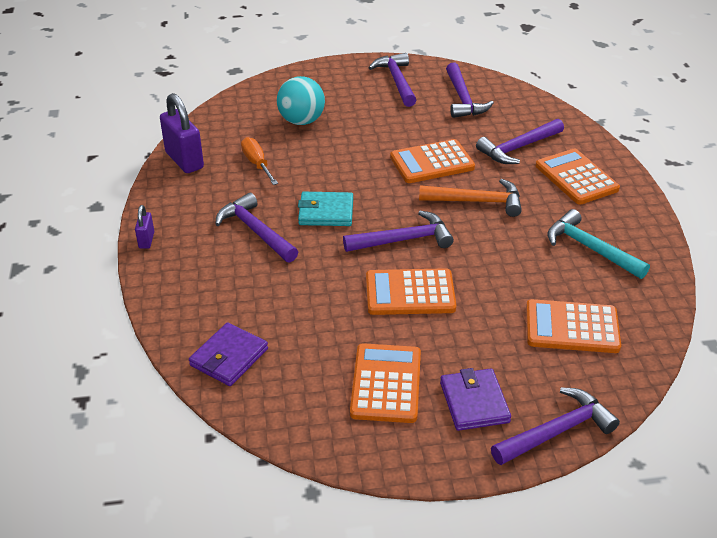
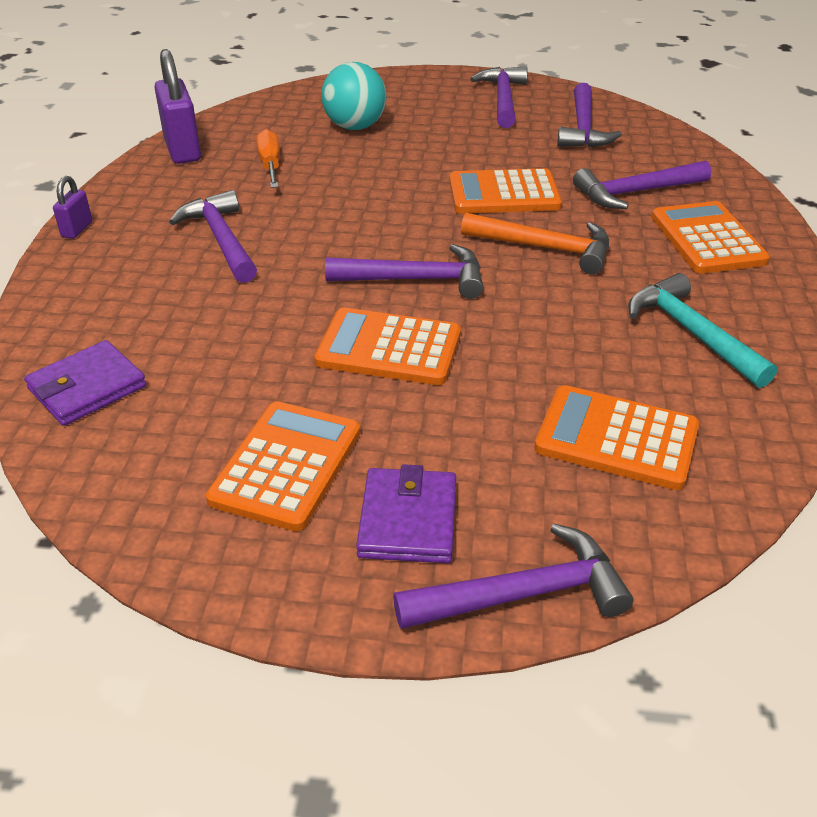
camera: 15 degrees right, 0 degrees up
(326, 212) = (327, 231): turquoise wallet -> none

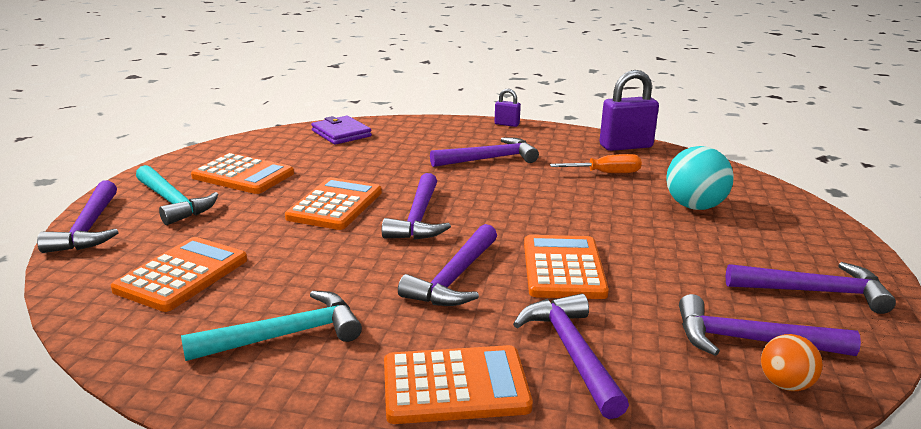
camera: 95 degrees right, 15 degrees down
(408, 520) = (173, 202): purple wallet -> turquoise hammer
(545, 248) = (454, 278): orange hammer -> purple hammer
(629, 123) = (785, 384): none -> orange ball

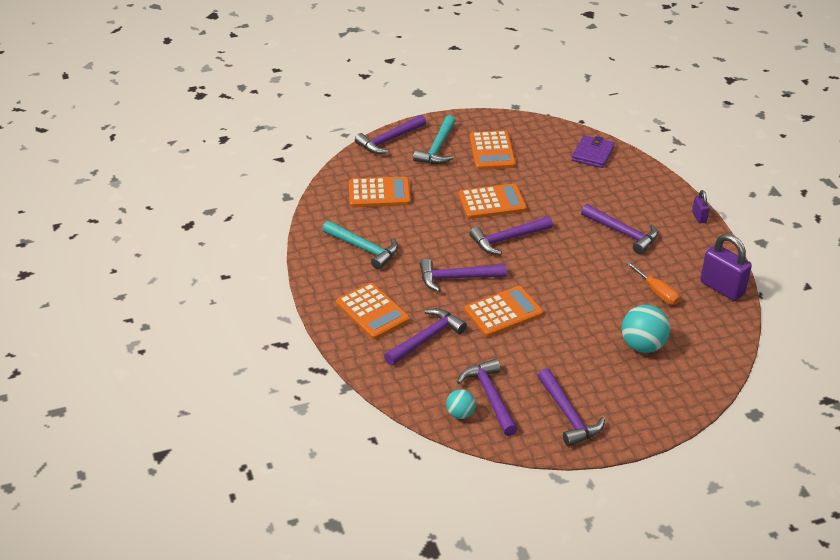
camera: 60 degrees right, 15 degrees up
(785, 384) = (460, 414): orange ball -> turquoise ball

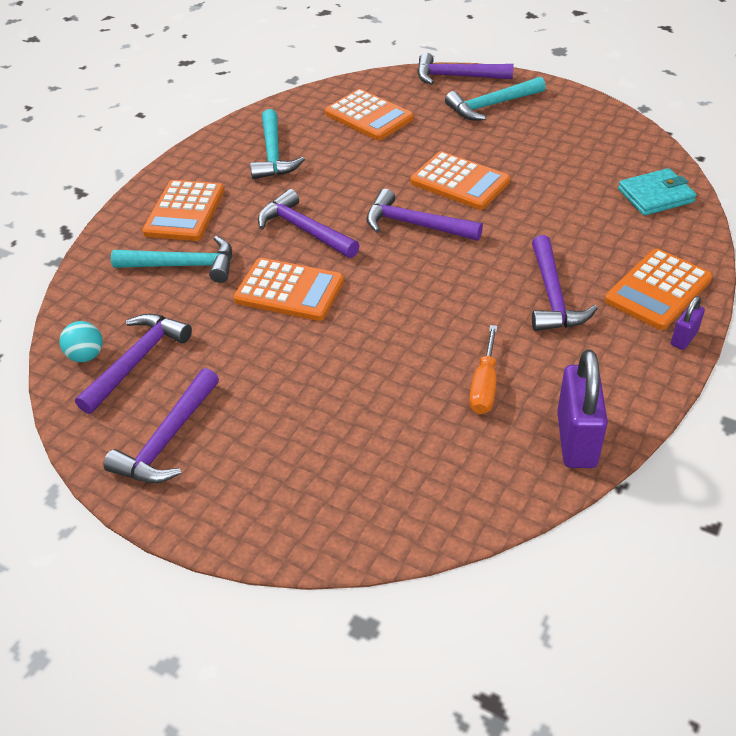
camera: 50 degrees right, 5 degrees up
(426, 338) = (183, 265): purple hammer -> turquoise hammer
(492, 151) = (542, 135): orange calculator -> orange calculator (658, 290)
(592, 154) = (655, 195): purple wallet -> turquoise wallet
(643, 345) = (367, 431): turquoise ball -> none

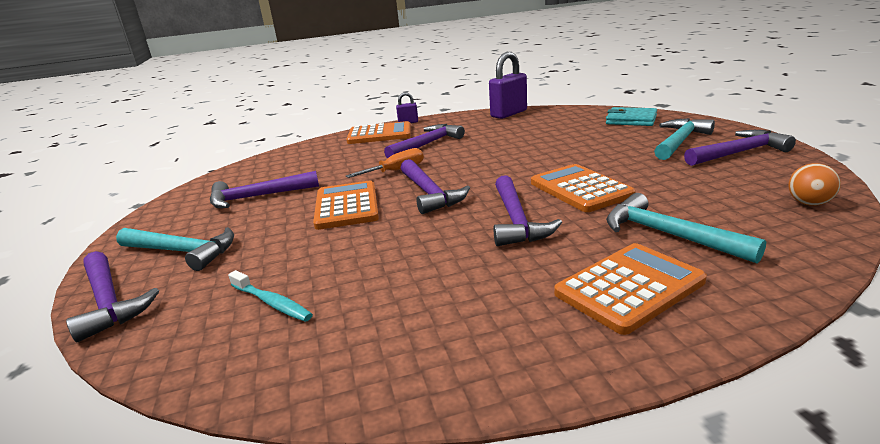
camera: 135 degrees left, 20 degrees down
(86, 356) = (809, 203): turquoise ball -> orange ball
(137, 361) = (752, 188): purple hammer -> purple hammer (258, 197)
(273, 154) = (441, 310): turquoise hammer -> turquoise hammer (679, 141)
(369, 116) = (272, 303): orange calculator -> turquoise toothbrush
(484, 385) = (520, 130): orange screwdriver -> orange screwdriver (396, 171)
(655, 195) = (281, 160): turquoise wallet -> turquoise wallet (631, 120)

